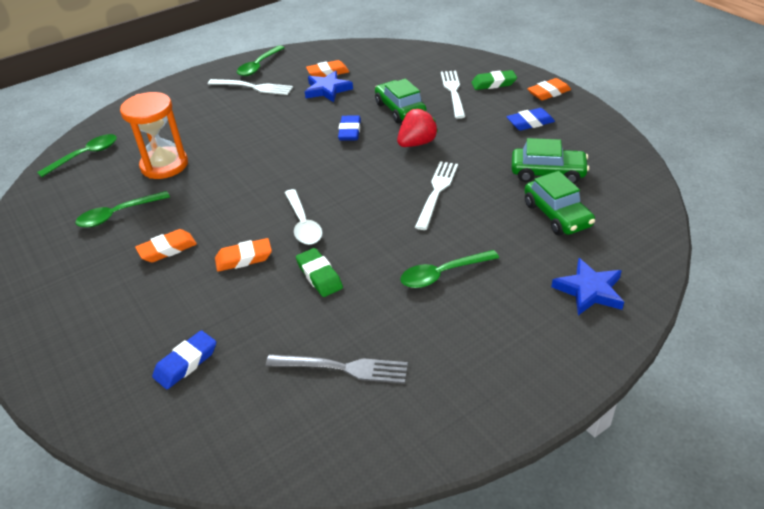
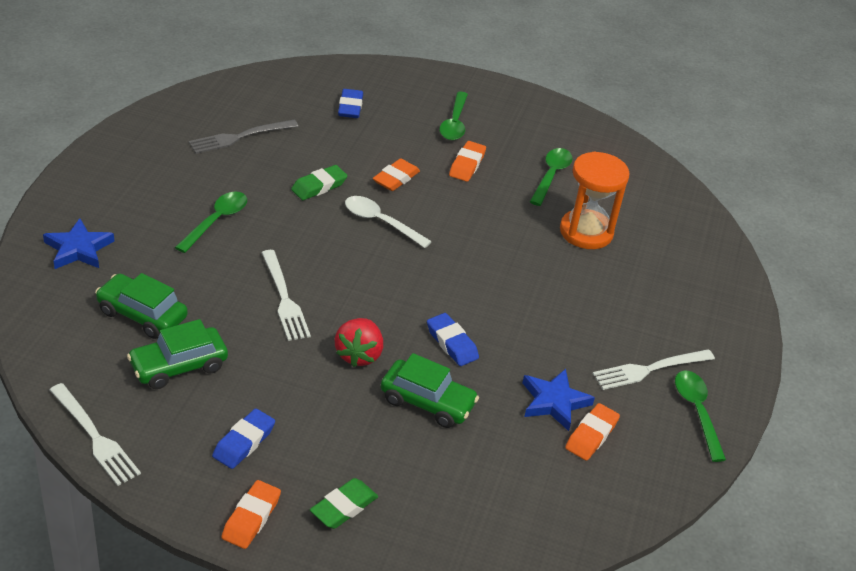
camera: 135 degrees right, 0 degrees up
(85, 156) = (676, 215): green spoon -> green spoon (454, 123)
(319, 276) = (319, 186): green eraser -> green eraser turned 60 degrees counterclockwise
(453, 92) = (387, 465): white fork -> white fork (95, 437)

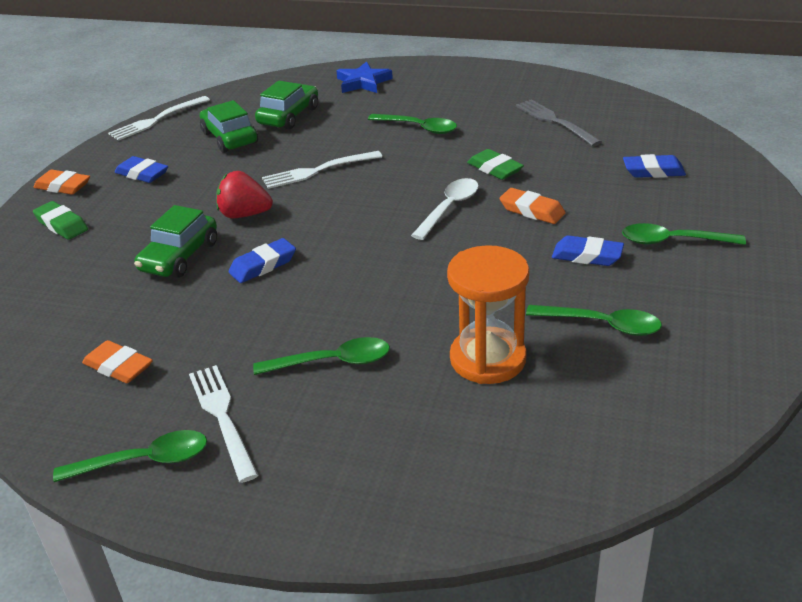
camera: 95 degrees right, 5 degrees down
(467, 165) = (587, 256): orange eraser -> blue eraser
(554, 402) = (172, 338): blue star -> none
(588, 308) = (332, 362): none -> green spoon

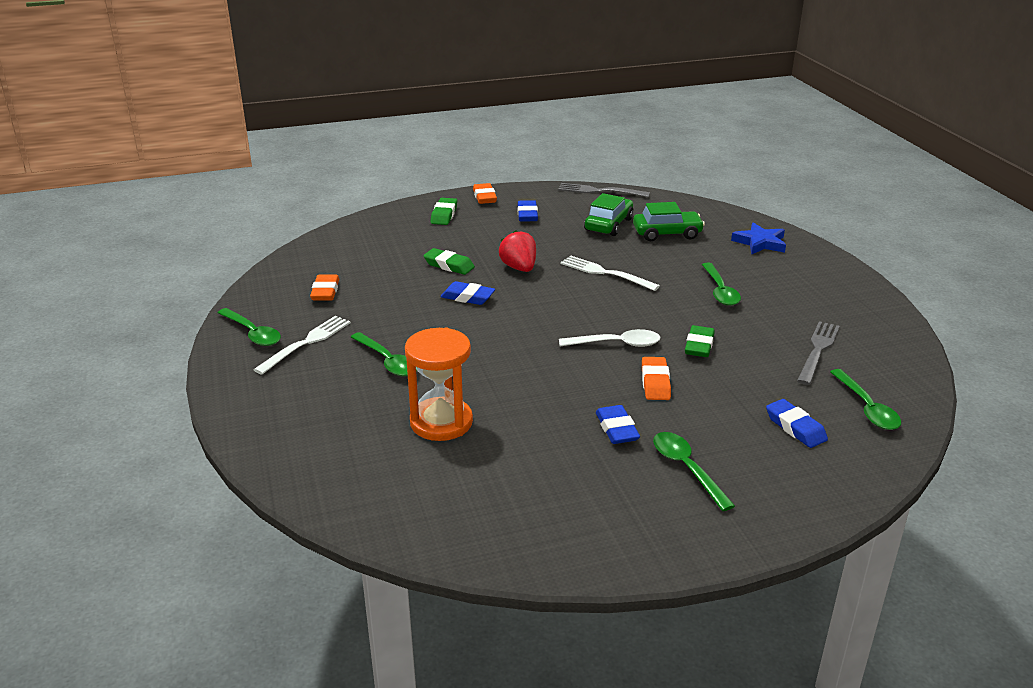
camera: 55 degrees right, 5 degrees down
(156, 120) = (599, 191): white fork -> grey fork
(179, 257) = (449, 265): green car -> green eraser
(601, 325) = (528, 462): green spoon -> green spoon (866, 407)

